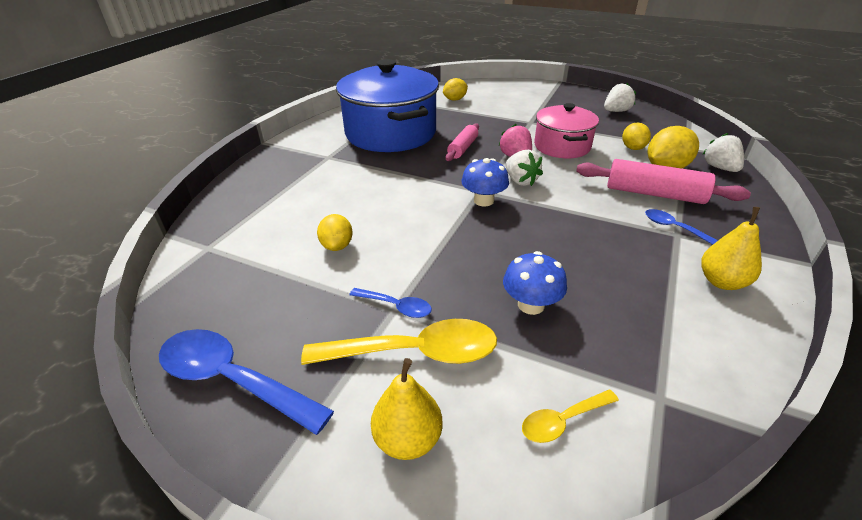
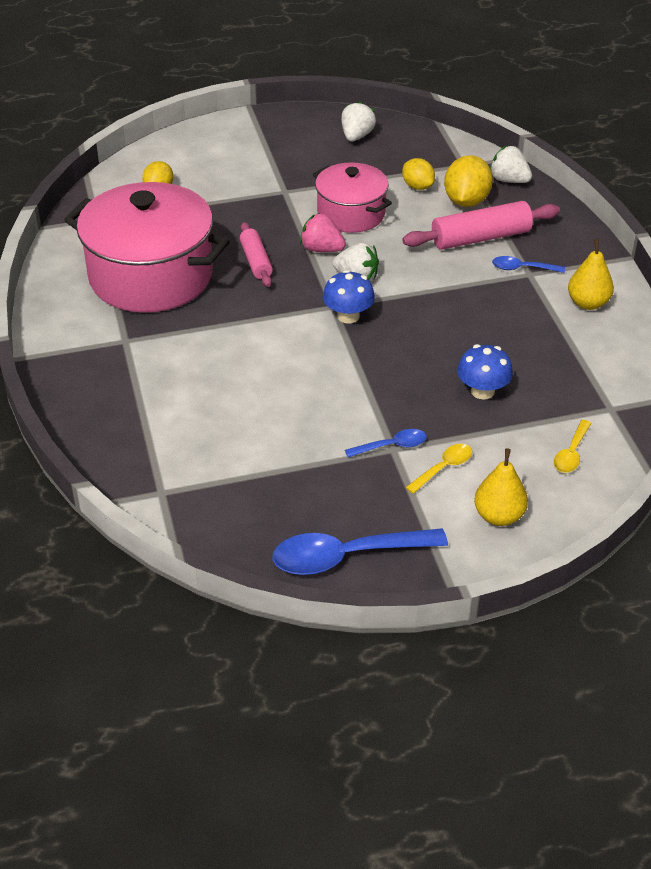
camera: 40 degrees left, 5 degrees up
(337, 246) = (278, 426): yellow lemon -> none
(391, 133) = (151, 276): blue pot -> pink pot
(415, 352) = (443, 468): yellow spoon -> yellow spoon, size x0.51

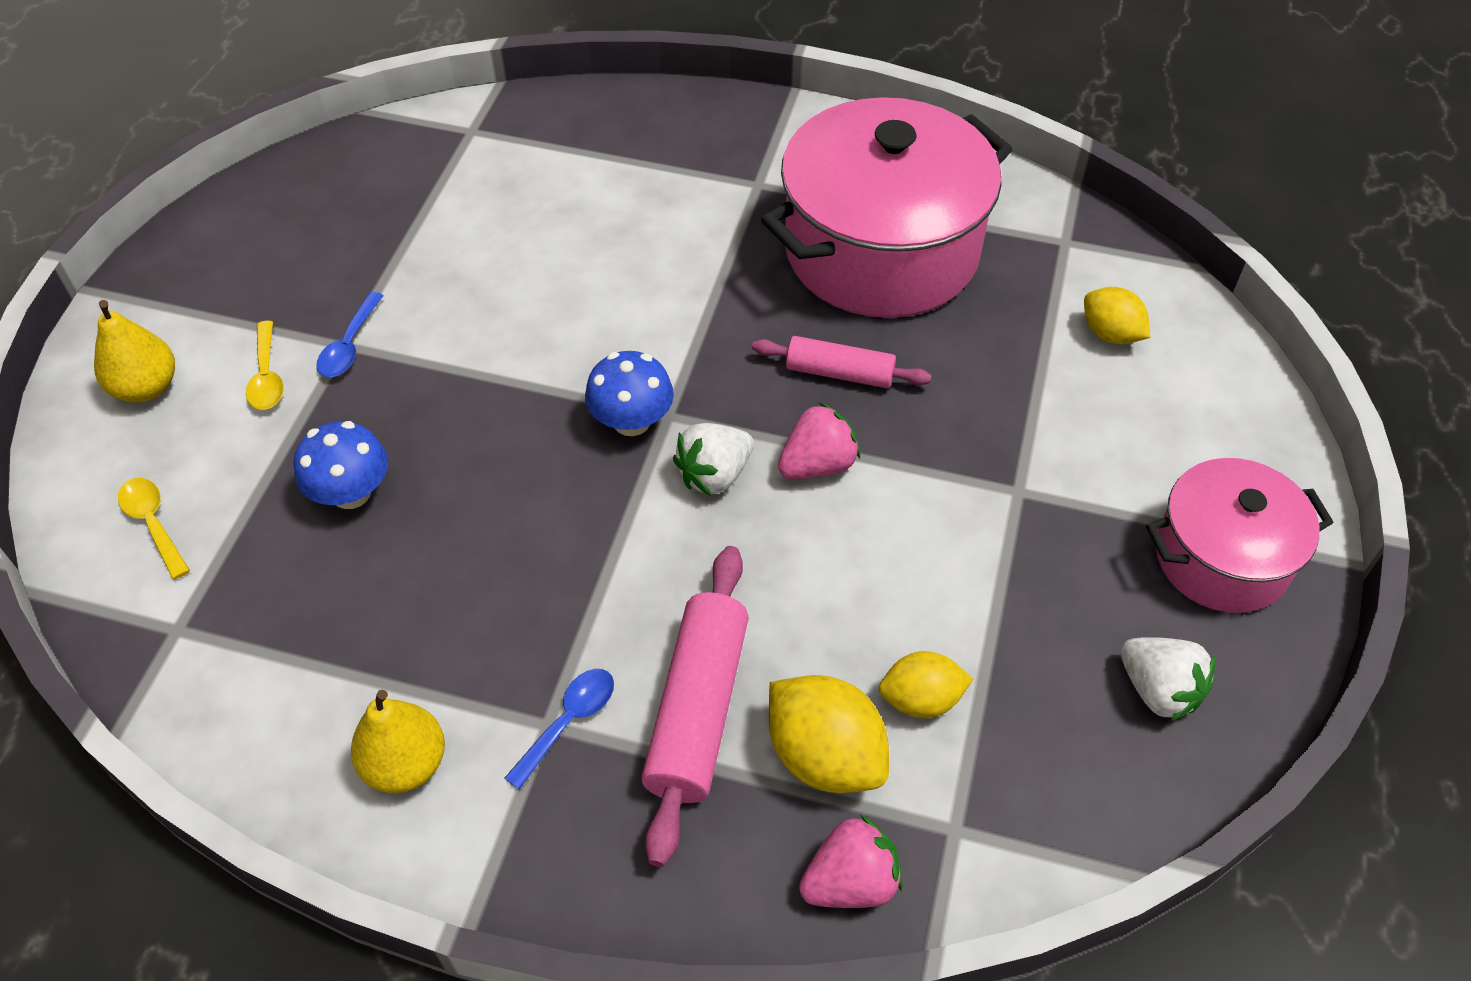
camera: 120 degrees right, 10 degrees up
(346, 557) = (237, 230): blue spoon -> none
(351, 214) = (892, 551): pink pot -> pink pot (1221, 558)
(509, 180) = (850, 882): white strawberry -> pink strawberry

